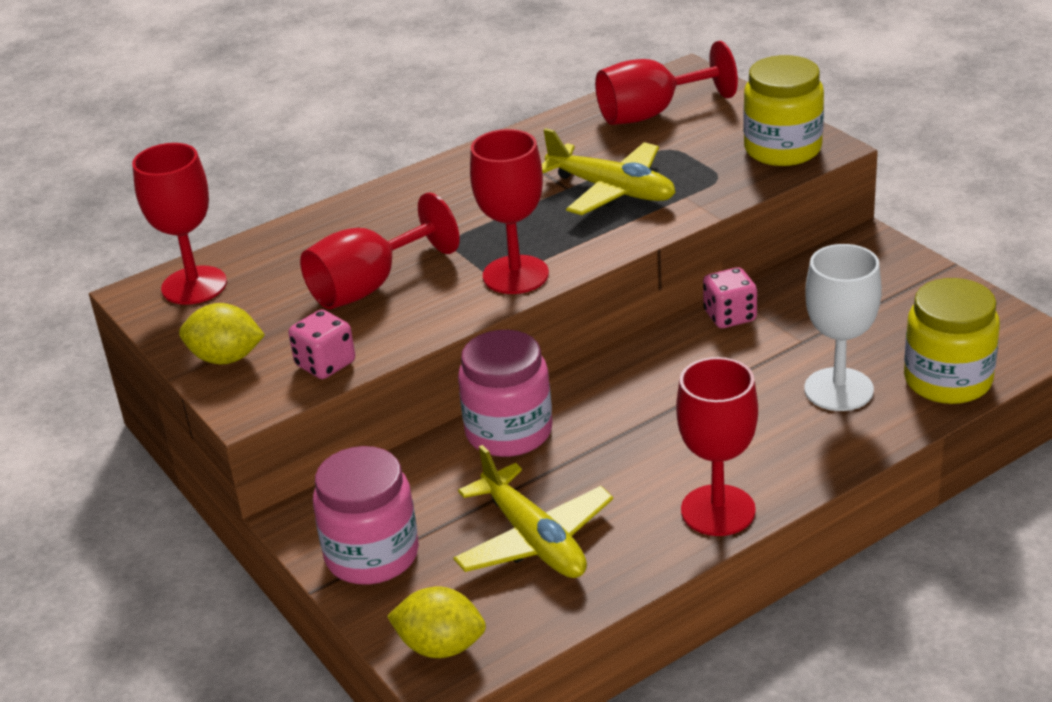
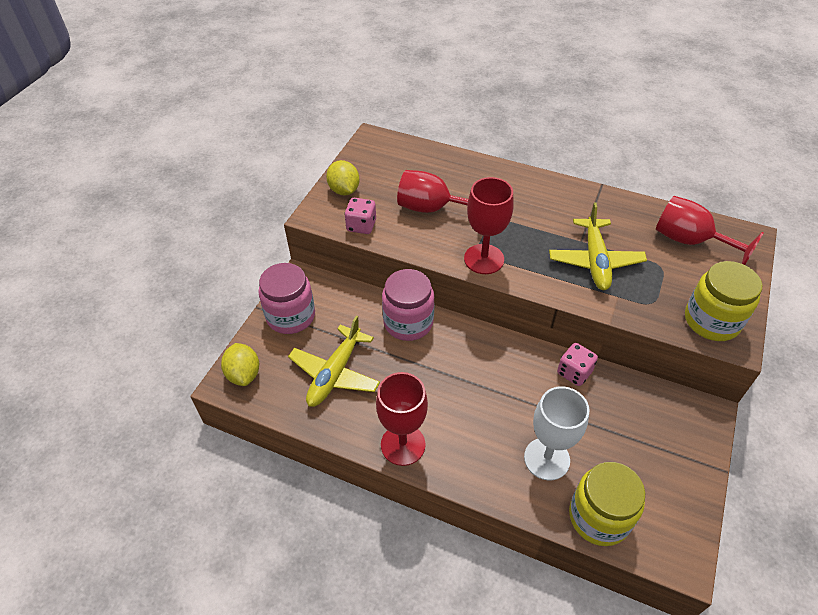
camera: 55 degrees right, 15 degrees up
(194, 285) = (390, 151): red goblet -> none

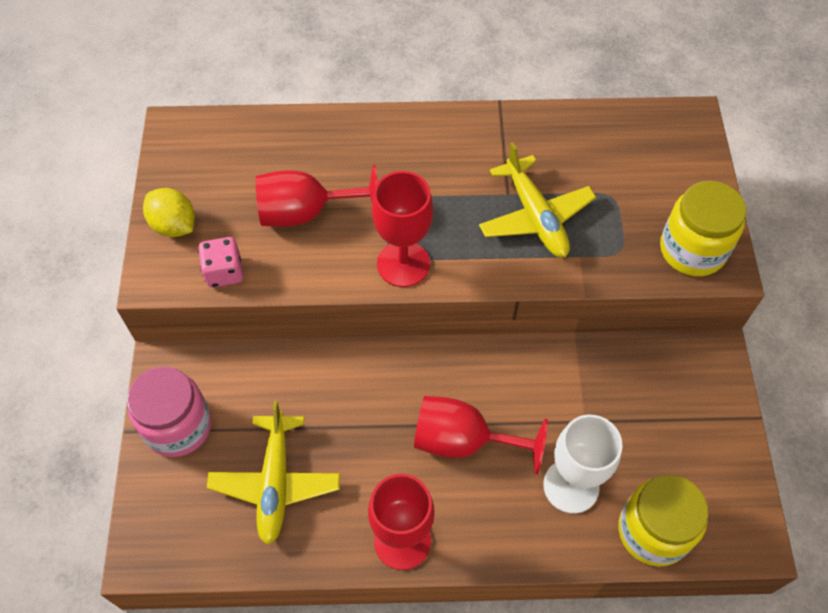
camera: 25 degrees left, 10 degrees up
(244, 374) = (157, 533): yellow lemon -> none
(408, 322) = (334, 374): pink jar -> none
(574, 372) = (557, 362): pink dice -> none
(690, 241) = (630, 149): red goblet -> red goblet (463, 441)

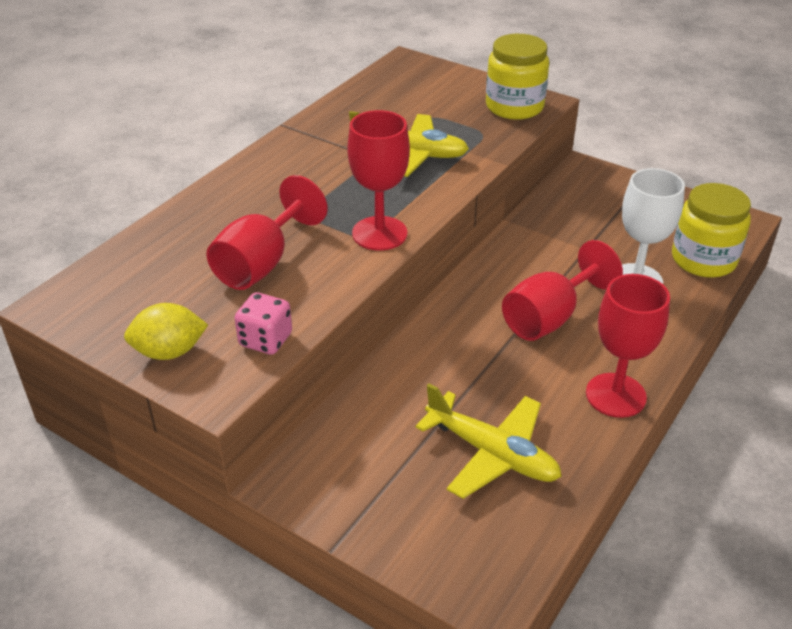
camera: 55 degrees left, 20 degrees down
(178, 426) = (365, 501): pink jar -> none

